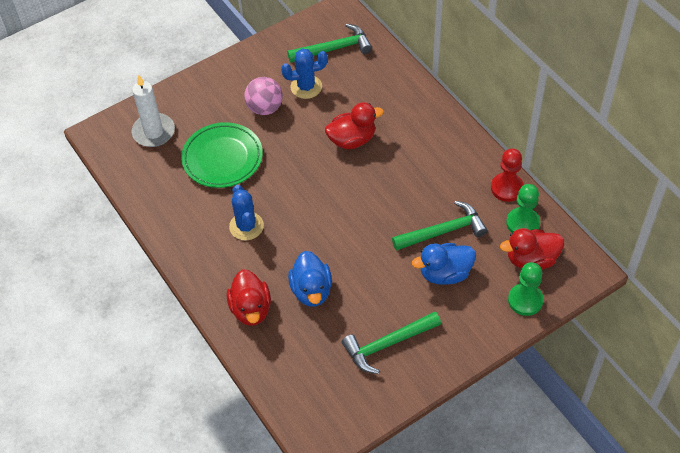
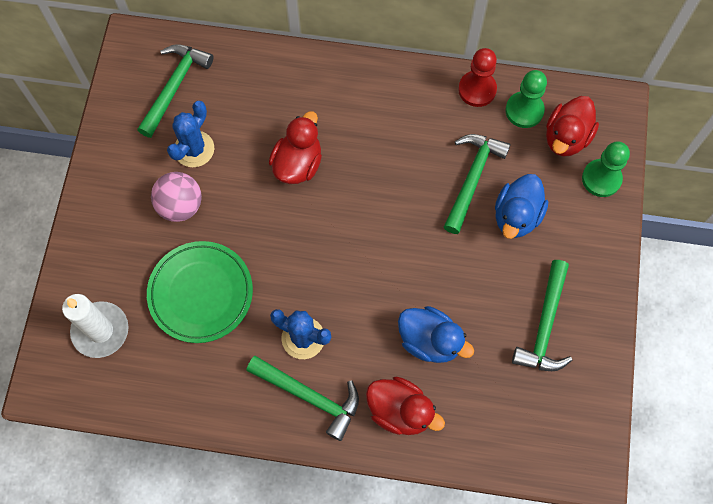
camera: 50 degrees left, 15 degrees up
(214, 257) = (309, 396): none -> green hammer

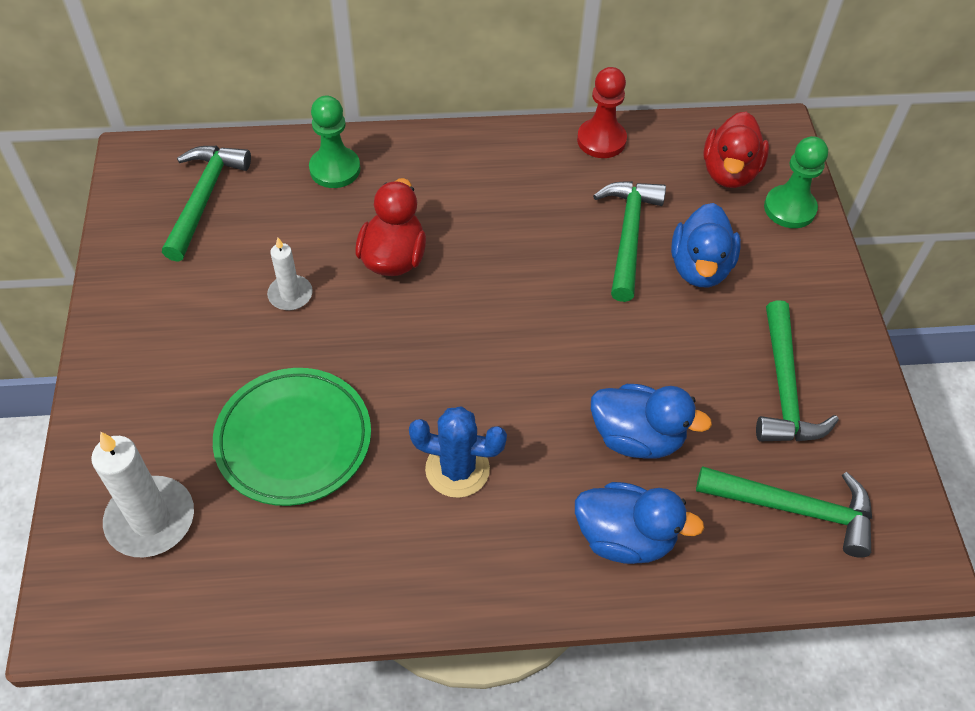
camera: 15 degrees left, 15 degrees down
(180, 206) = (240, 335): pink ball -> none
(194, 149) = (246, 264): blue cactus -> none
(220, 180) = (290, 295): none -> white candle
(309, 396) = (487, 545): green hammer -> green hammer (794, 508)
(400, 411) = (625, 537): red duck -> blue duck
(524, 110) = (667, 153): green pawn -> green pawn (335, 169)

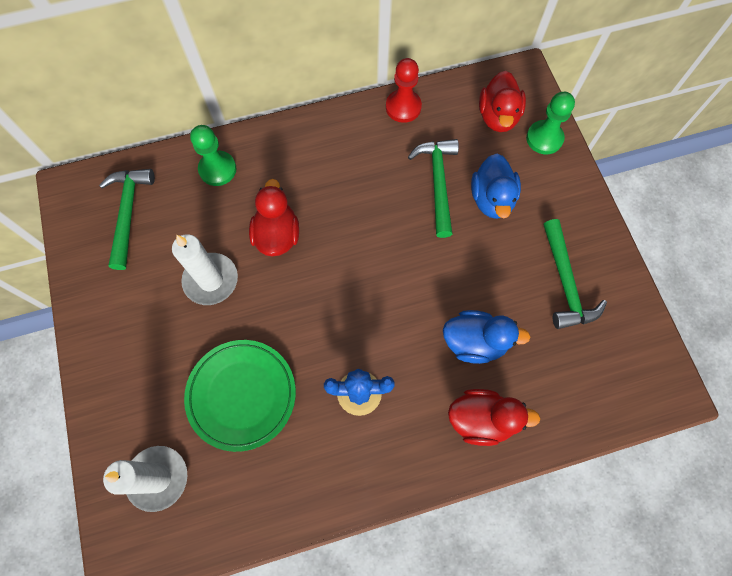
camera: 10 degrees left, 15 degrees up
(290, 295) = (211, 280): white candle -> white candle, size x1.72
(625, 537) = (481, 419): blue duck -> red duck
(794, 508) = (587, 373): green hammer -> none

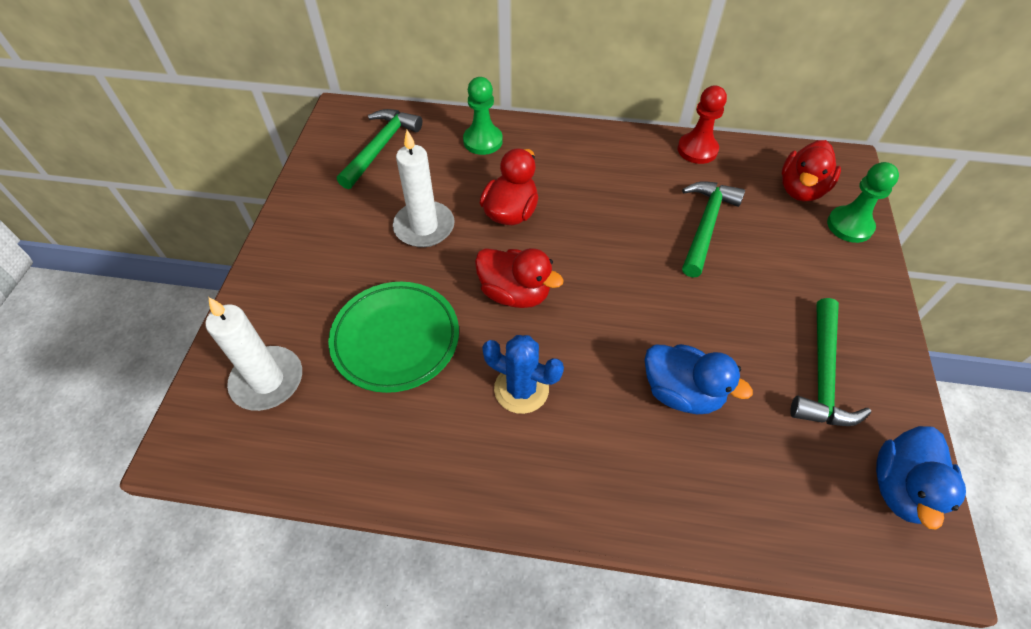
camera: 25 degrees right, 15 degrees down
(481, 419) = (654, 479): red duck -> red duck (515, 293)
(492, 199) = (762, 260): blue duck -> blue duck (901, 488)

